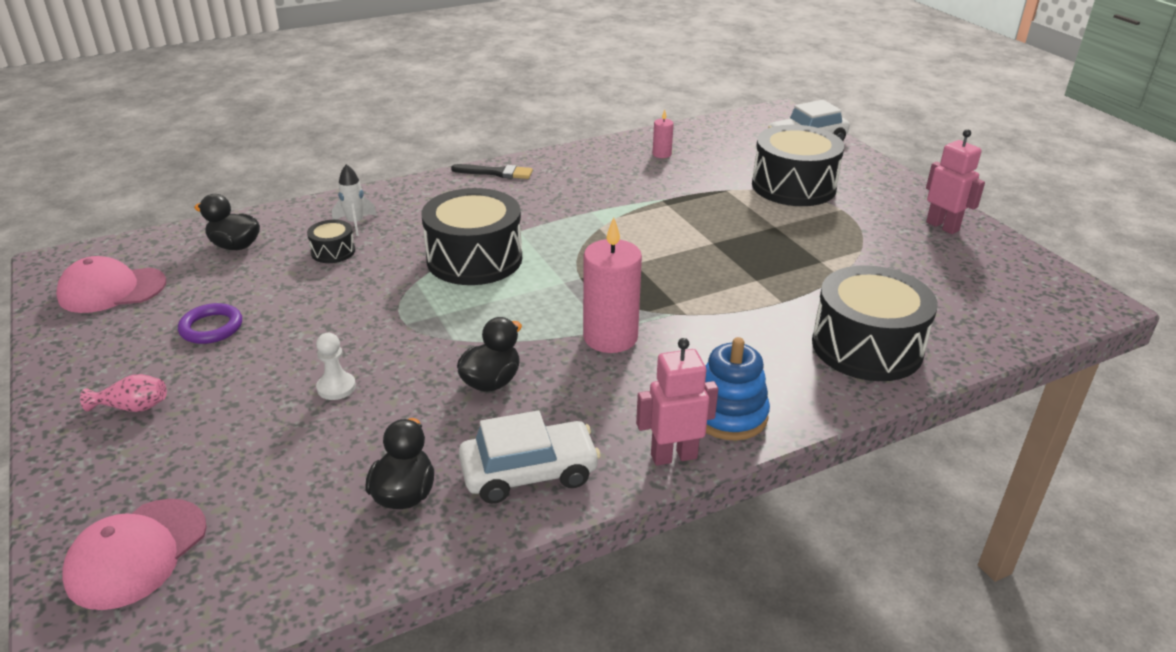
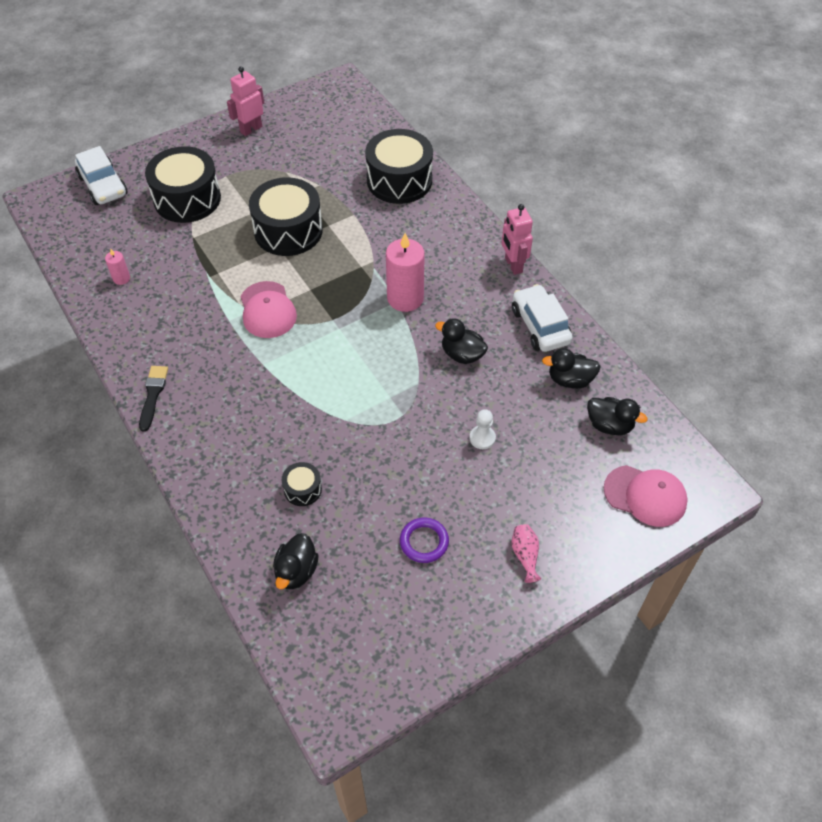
camera: 95 degrees left, 20 degrees up
(112, 290) = (378, 644): pink cap -> pink cap (267, 310)
(293, 531) = (609, 425): none -> black duck
(355, 223) = (252, 485): white rocket -> none
(474, 259) = (309, 387): black drum -> black drum (288, 230)
(729, 415) = (473, 242): blue stacking toy -> none

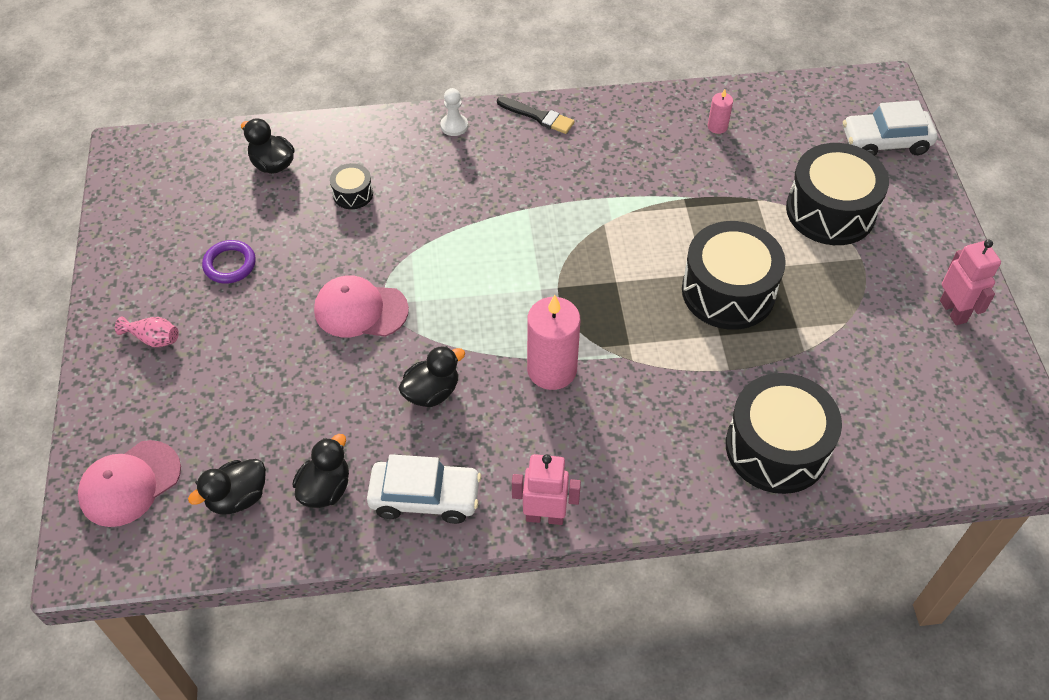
camera: 115 degrees right, 0 degrees up
(267, 310) = (604, 234): pink cap -> pink cap (360, 310)
(482, 438) = (308, 362): white pawn -> white pawn (454, 126)

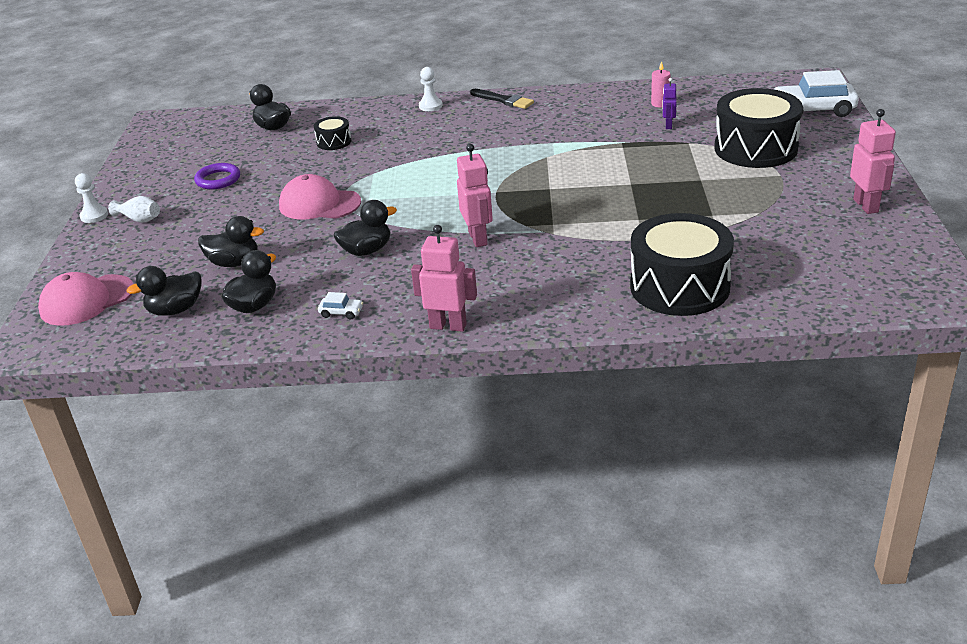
camera: 10 degrees right, 20 degrees down
(96, 332) = (94, 216): none -> white pawn
(153, 338) = (139, 219): pink vase -> white vase
(285, 415) = (234, 263): none -> black duck
(425, 497) = (341, 312): white car -> white car, size x0.43
(552, 370) = (478, 238): pink candle -> pink robot
(728, 291) = (651, 194): black drum -> none
(731, 168) = (668, 126): none -> purple robot

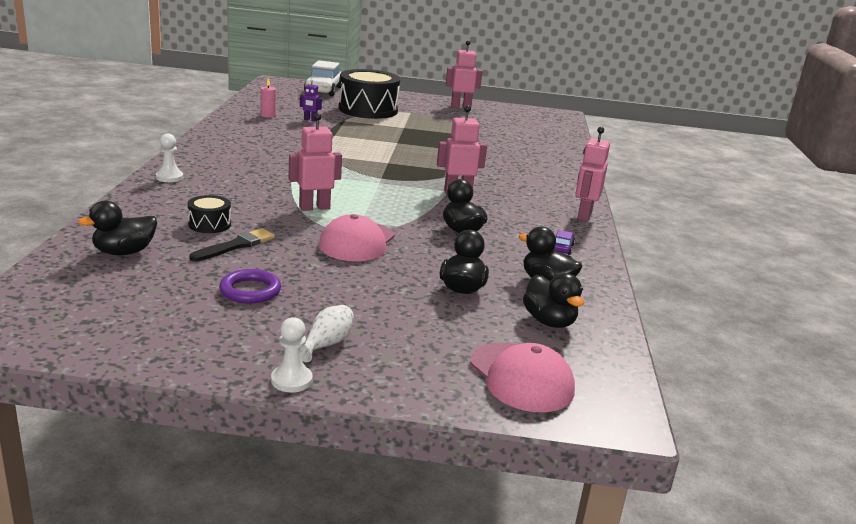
camera: 90 degrees left, 10 degrees down
(341, 312) = (562, 248): white car -> purple car
(391, 174) = (314, 207): none -> pink robot
(503, 100) = (195, 152): black brush -> black brush (236, 245)
(679, 287) = (542, 154): black drum -> none

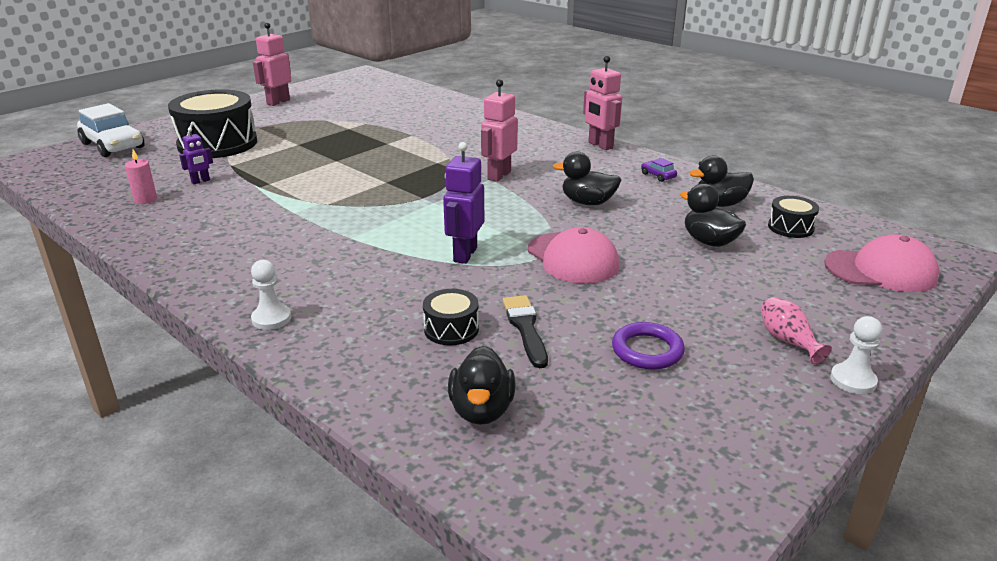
camera: 50 degrees left, 5 degrees up
(314, 207) = (464, 254): pink robot -> purple robot
(326, 344) = (787, 341): white vase -> pink vase
(549, 321) = (790, 227): black duck -> black drum

